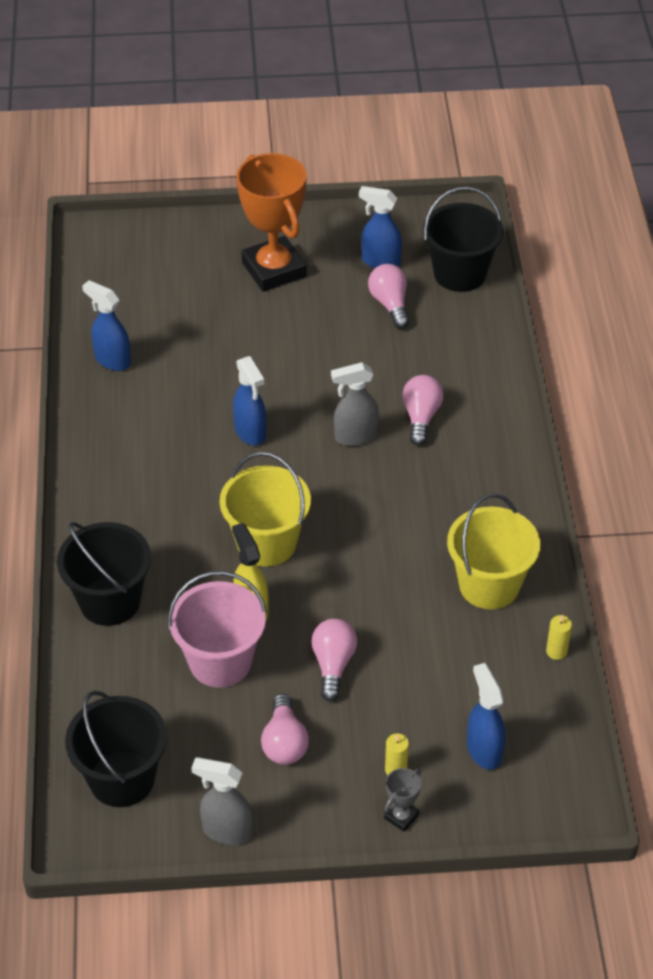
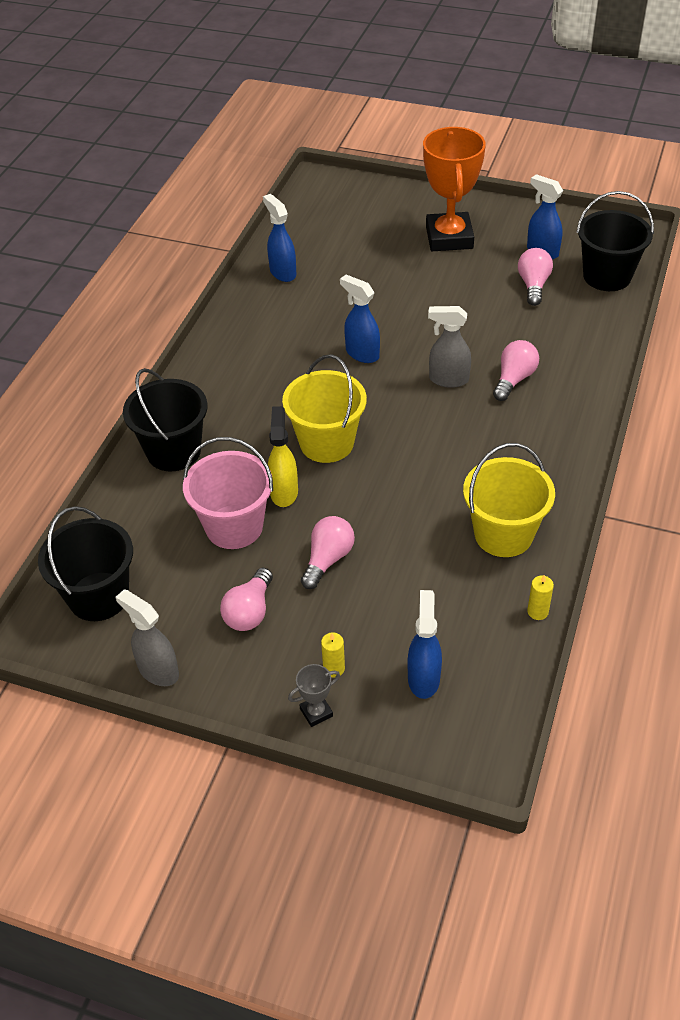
camera: 25 degrees right, 0 degrees up
(250, 432) = (362, 353): blue spray bottle -> blue spray bottle turned 135 degrees clockwise

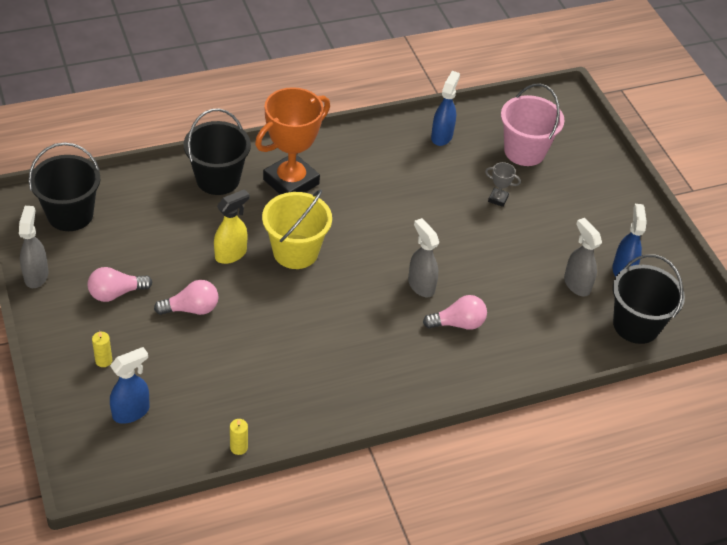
camera: 45 degrees right, 0 degrees up
(234, 526) = (179, 246): pink bucket -> pink bucket (524, 151)
(316, 712) = (62, 370): grey trophy -> grey trophy (498, 199)
(362, 353) = (401, 224): blue spray bottle -> none
(449, 237) = (579, 207): orange trophy -> orange trophy (291, 182)
(503, 534) = (294, 393): yellow bucket -> none
(533, 285) = (576, 284): pink light bulb -> grey spray bottle

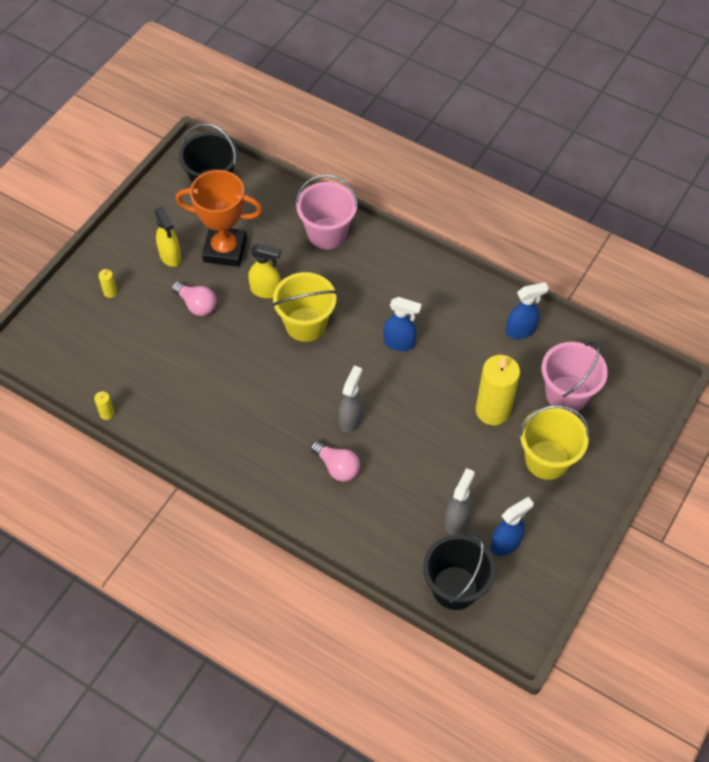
camera: 55 degrees right, 10 degrees up
(36, 275) = (145, 207): grey spray bottle -> none
(116, 293) = (170, 256): pink light bulb -> yellow spray bottle
(131, 412) = (84, 337): blue spray bottle -> blue spray bottle (399, 343)
(218, 179) = (327, 233): black bucket -> pink bucket
(291, 182) = (370, 274): orange trophy -> orange trophy (225, 250)
(498, 199) = (493, 410): grey trophy -> yellow candle
(571, 200) = (547, 460): none -> yellow bucket

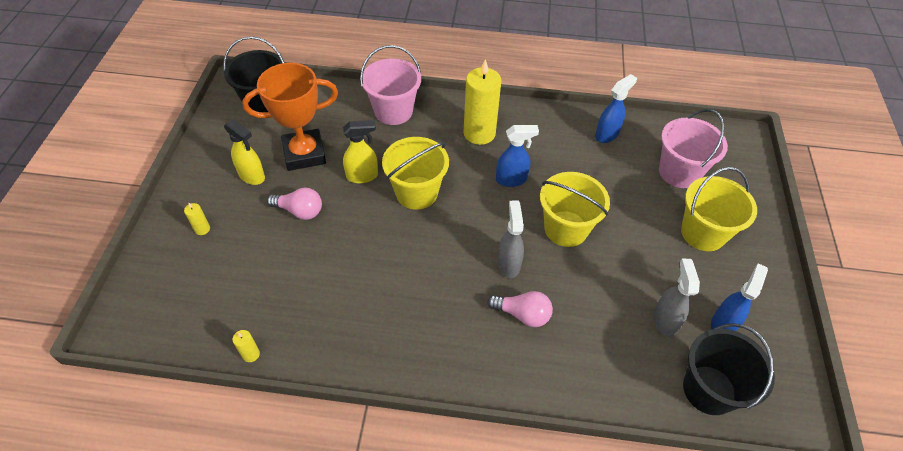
camera: 25 degrees left, 5 degrees down
(421, 408) = (566, 228): none -> yellow bucket
(493, 410) = (629, 208): yellow candle -> yellow candle (479, 133)

